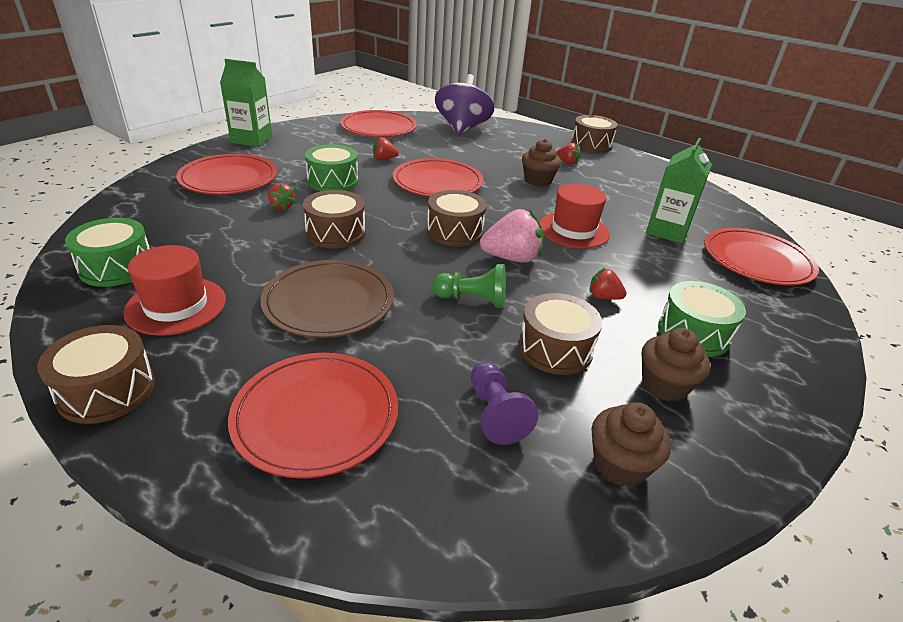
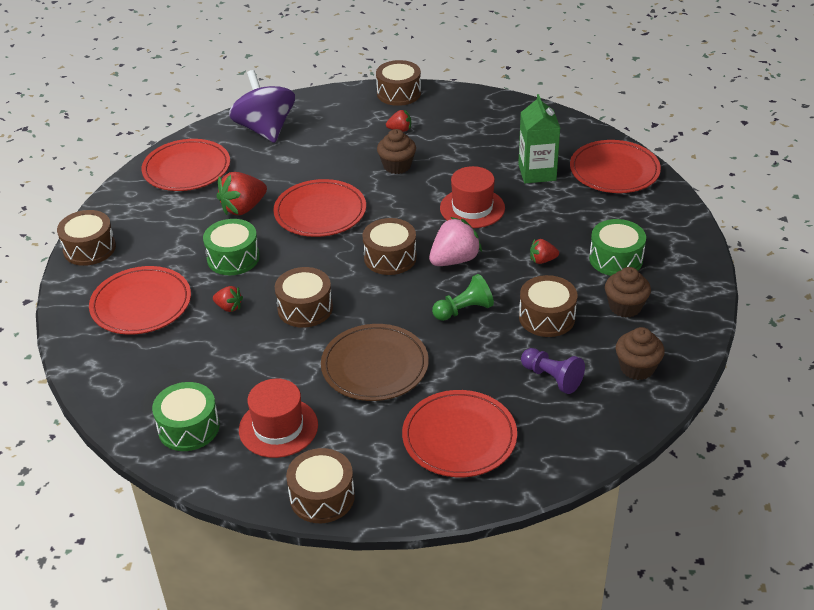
camera: 30 degrees left, 5 degrees up
(251, 139) = (89, 248): green carton -> brown drum
(384, 159) = (243, 208): red strawberry -> red strawberry, size x1.84

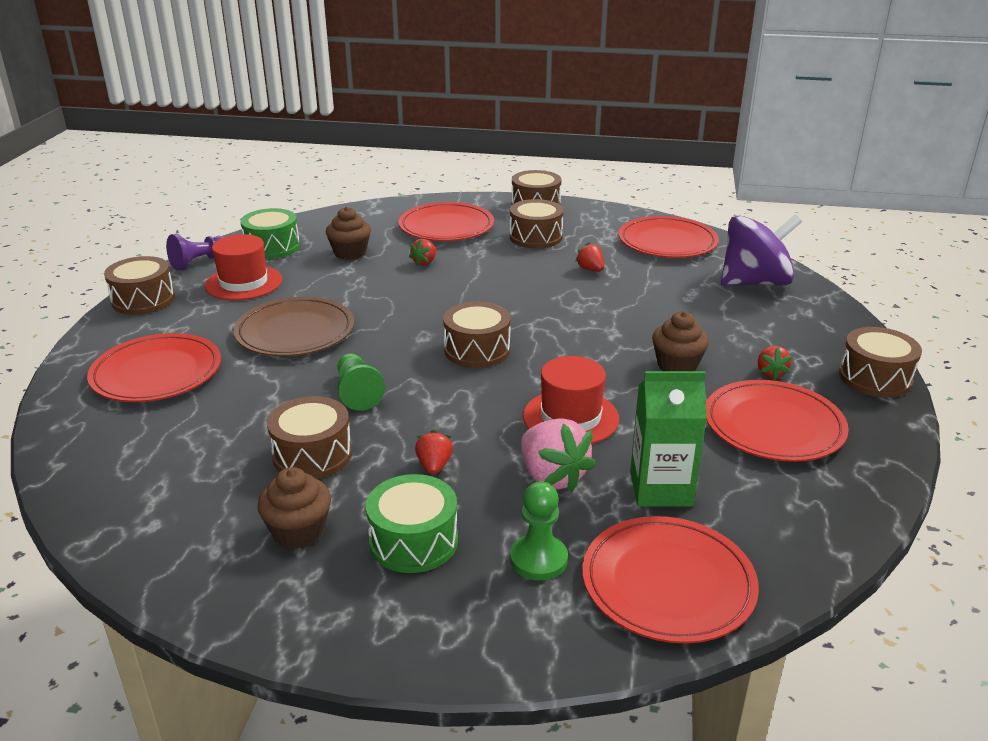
camera: 95 degrees right, 10 degrees down
(233, 258) = (503, 264): green drum -> none
(243, 208) = (590, 269): red strawberry -> red strawberry, size x0.54
(305, 308) = (406, 298): brown drum -> brown drum (535, 237)
(320, 212) = (577, 311): red plate -> red plate (773, 425)
(454, 260) = (458, 394): pink strawberry -> pink strawberry (552, 477)
(552, 378) = (200, 444): purple pawn -> purple pawn (199, 262)
(613, 212) = (538, 559): none -> green pawn
(637, 368) = (169, 521): brown cupcake -> brown cupcake (350, 253)

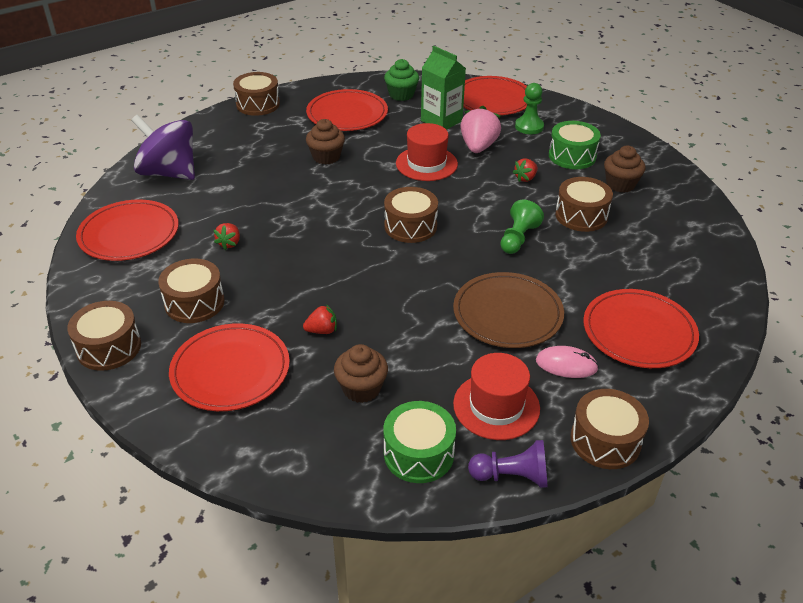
camera: 135 degrees left, 10 degrees up
(209, 324) = (566, 364): none -> pink mouse
(771, 373) = (294, 130): red strawberry -> none
(788, 500) = (401, 95): none -> green cupcake

